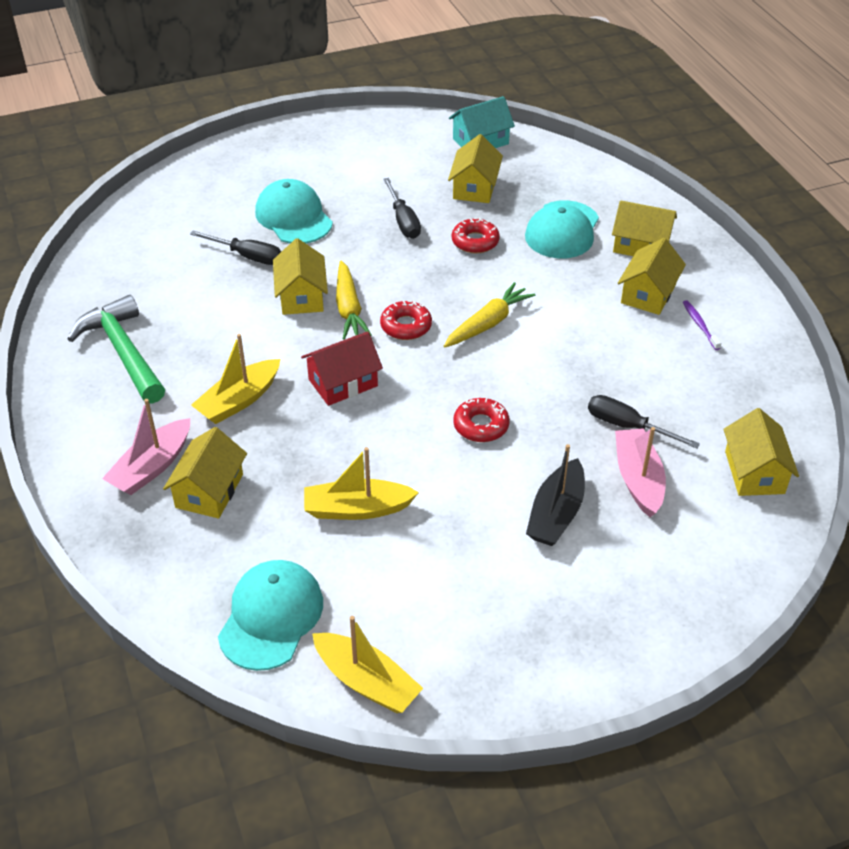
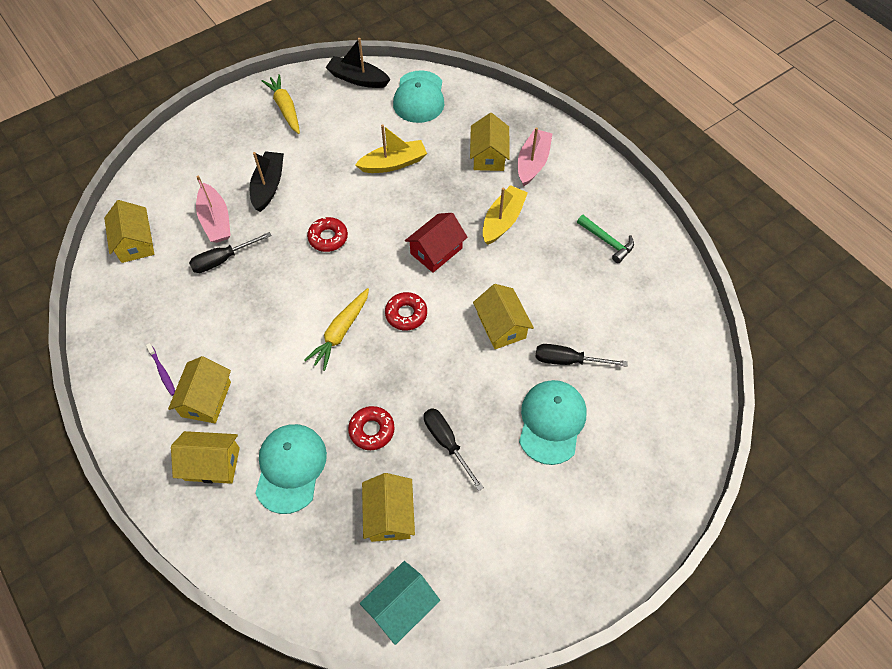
camera: 165 degrees right, 15 degrees up
(123, 351) = (607, 241): green hammer -> green hammer, size x0.57
(293, 217) = (551, 422): turquoise cap -> turquoise cap turned 120 degrees counterclockwise
(349, 308) = (458, 322): yellow carrot -> yellow carrot (285, 108)
(366, 681) = (358, 79): yellow boat -> black boat
(628, 426) = (223, 260): black screwdriver -> black screwdriver turned 135 degrees clockwise

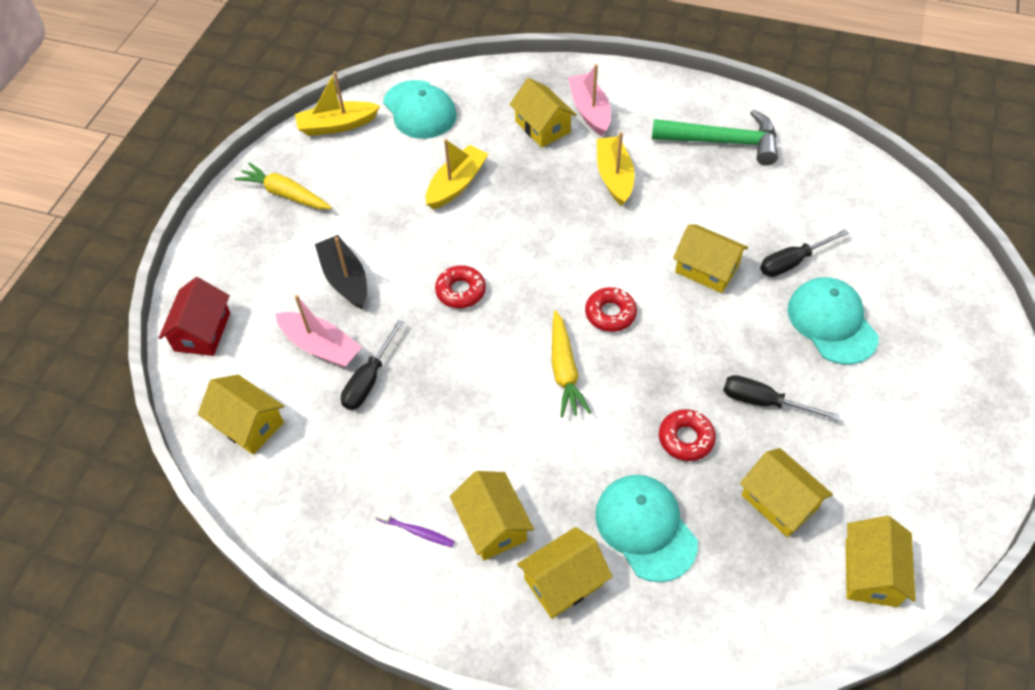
camera: 35 degrees left, 5 degrees down
(358, 79) = (337, 125): black boat -> yellow boat
(401, 606) = (871, 573): turquoise house -> yellow house
(436, 251) = (580, 240): red house -> red house (202, 332)
(607, 241) = (723, 142): green hammer -> green hammer, size x1.75

